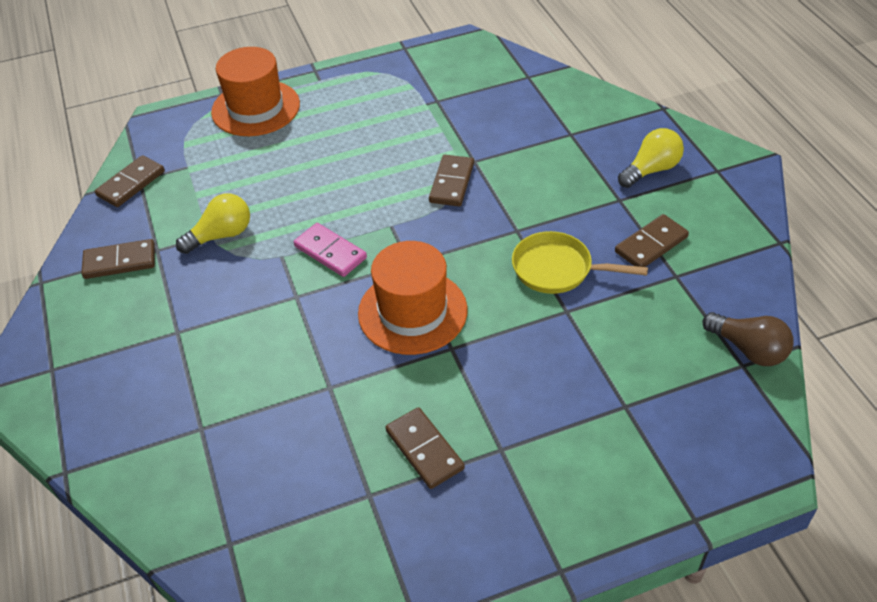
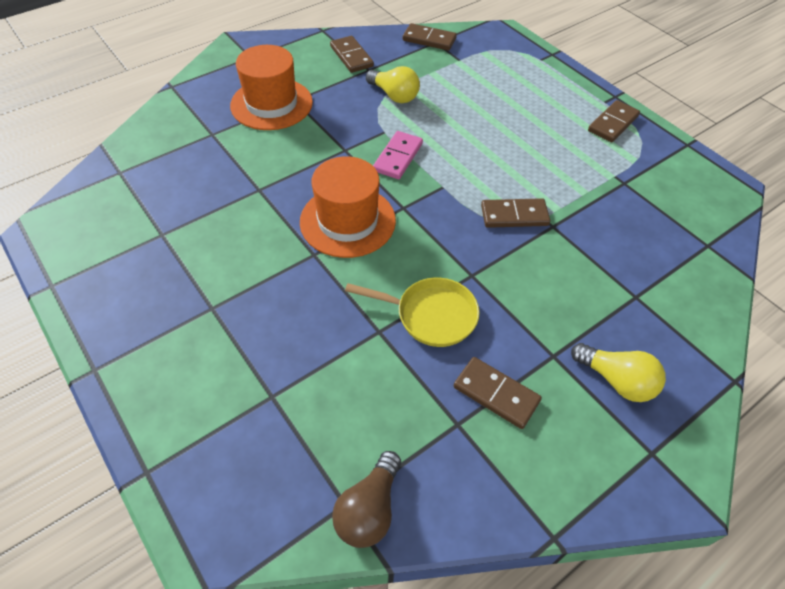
camera: 70 degrees right, 5 degrees up
(255, 108) = (545, 76): orange hat -> orange hat (271, 104)
(424, 450) = (206, 258): brown domino -> brown domino (612, 123)
(557, 269) = (431, 315): yellow pan -> yellow pan turned 105 degrees clockwise

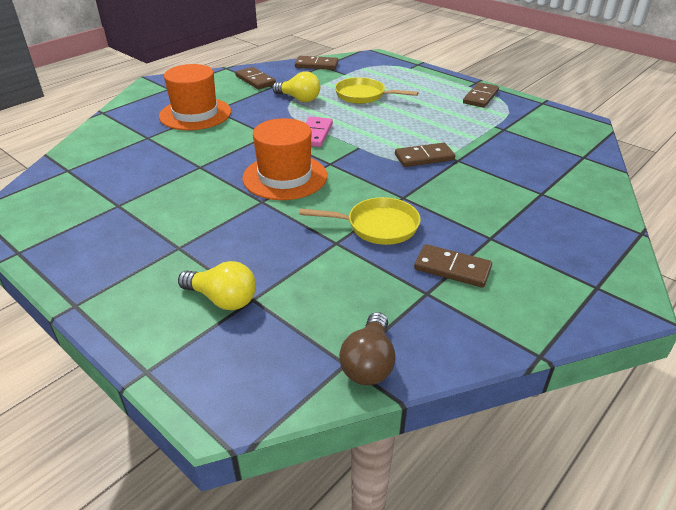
camera: 10 degrees left, 15 degrees down
(471, 100) = (363, 95): none -> yellow pan
(616, 380) = (548, 246): yellow light bulb -> yellow light bulb (223, 299)

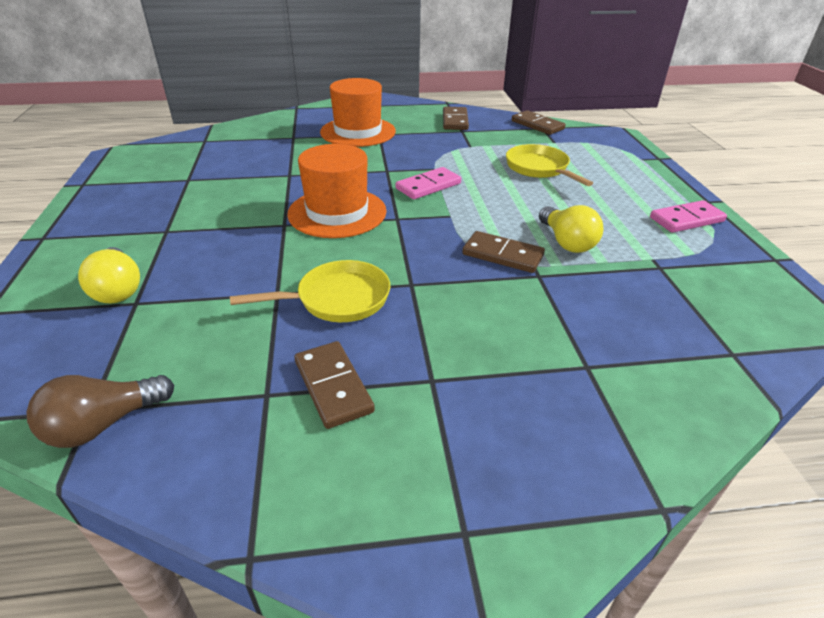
camera: 40 degrees right, 0 degrees up
(299, 99) = (467, 150): yellow light bulb -> yellow light bulb (566, 242)
(377, 226) = (337, 299): yellow pan -> yellow pan turned 60 degrees counterclockwise
(480, 97) = (686, 219): brown domino -> pink domino

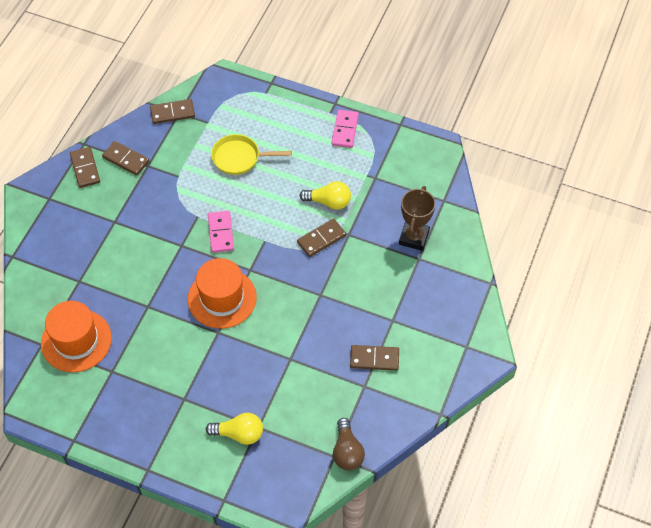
camera: 60 degrees left, 20 degrees up
(337, 299) = (312, 333): yellow pan -> none
(358, 132) = (100, 234): orange hat -> orange hat (76, 340)
(422, 109) = (85, 168): none -> brown domino
(618, 344) = (414, 237): none -> brown trophy

